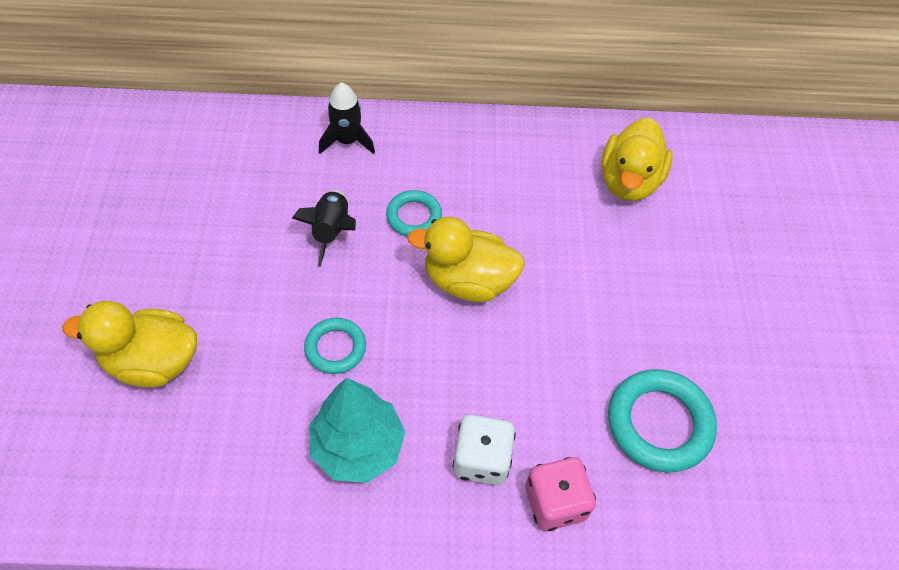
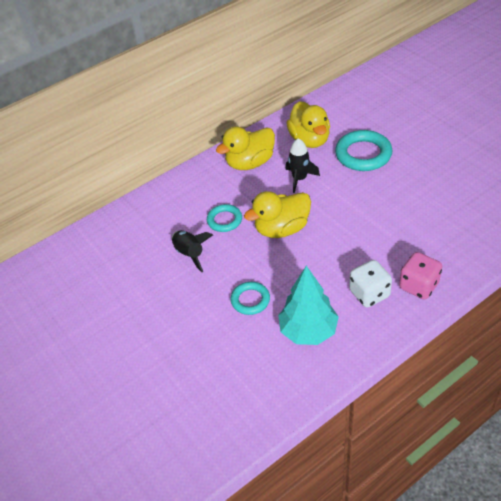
camera: 30 degrees left, 10 degrees down
(152, 362) = (162, 374): yellow duck -> yellow duck (250, 163)
(347, 141) = (151, 210): black rocket -> black rocket (299, 179)
(659, 423) = (427, 225): turquoise ring -> turquoise ring (363, 154)

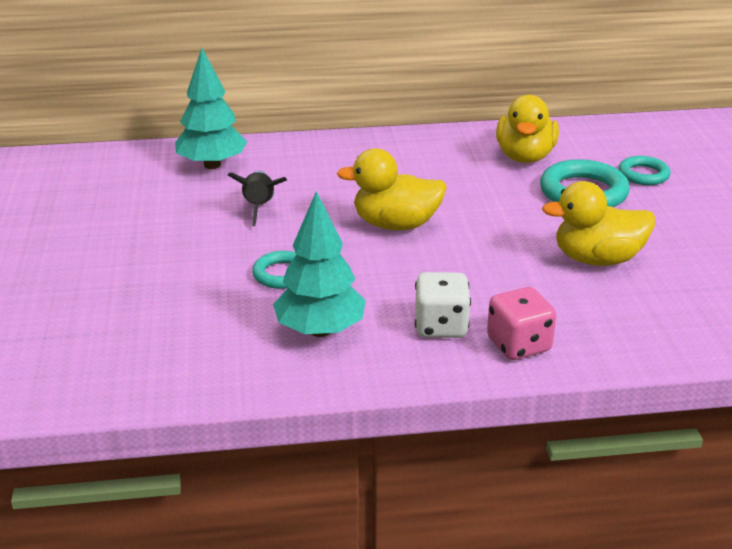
camera: 25 degrees right, 15 degrees down
(128, 232) = (212, 165): none -> turquoise tree
(224, 220) = (334, 193): turquoise ring -> turquoise ring (643, 175)
(250, 163) = (424, 153): yellow duck -> yellow duck (597, 259)
(299, 179) = (471, 187): black rocket -> none

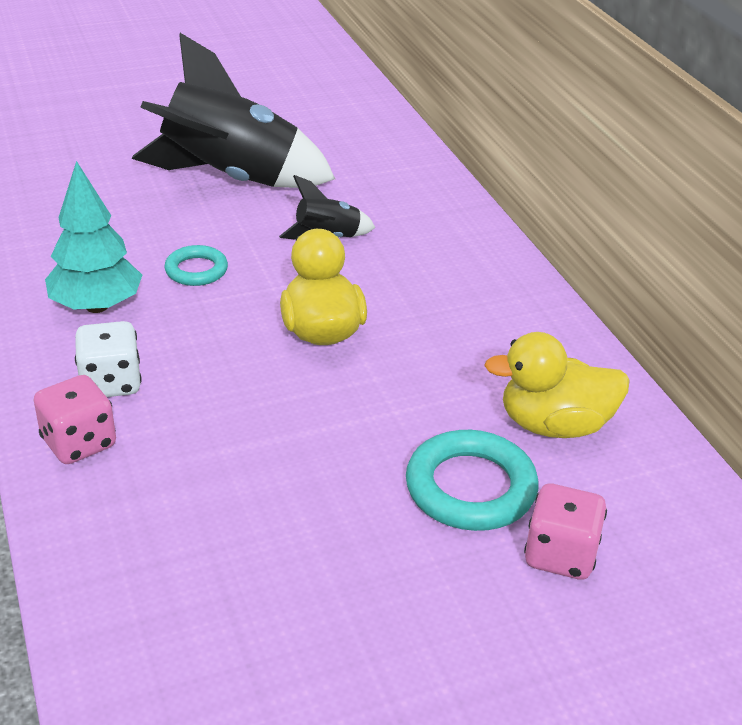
camera: 75 degrees right, 5 degrees up
(127, 245) = (230, 179): none -> black rocket
(212, 165) = (410, 196): turquoise tree -> none
(597, 259) = (285, 505): yellow duck -> none
(643, 175) = (560, 555): turquoise ring -> pink dice

